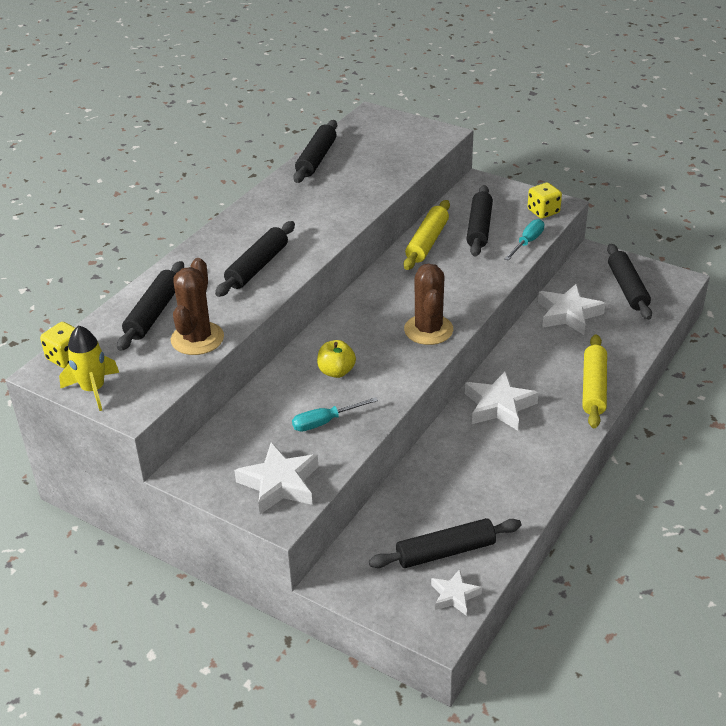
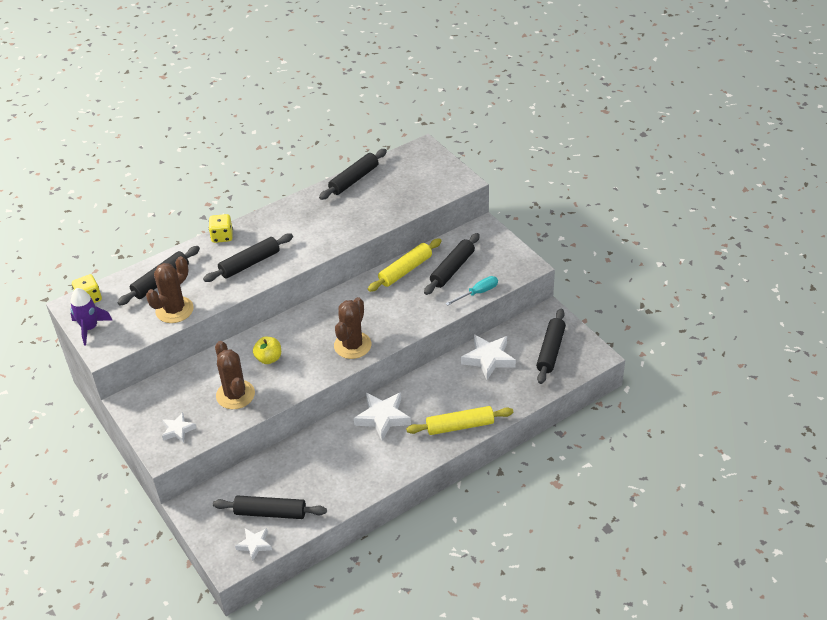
camera: 25 degrees right, 5 degrees up
(93, 390) = (90, 328): yellow rocket -> purple rocket
(279, 483) = (178, 430): white star -> white star, size x0.59
(325, 422) = (235, 395): turquoise screwdriver -> brown cactus
(543, 211) = (511, 268): yellow dice -> yellow dice (222, 236)
(593, 388) = (460, 426): yellow rolling pin -> yellow rolling pin turned 45 degrees clockwise

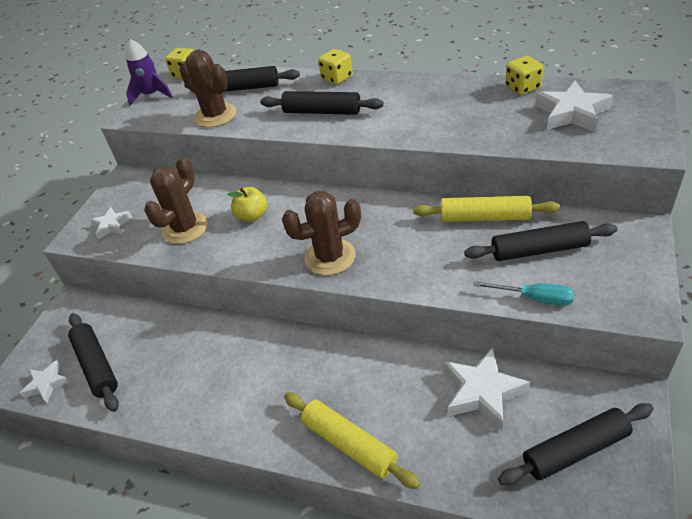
camera: 55 degrees right, 0 degrees up
(174, 310) = (215, 115): brown cactus -> brown cactus turned 45 degrees clockwise
(354, 180) = (522, 88): black rolling pin -> yellow dice
(383, 418) = (295, 361): white star -> white star (571, 113)

